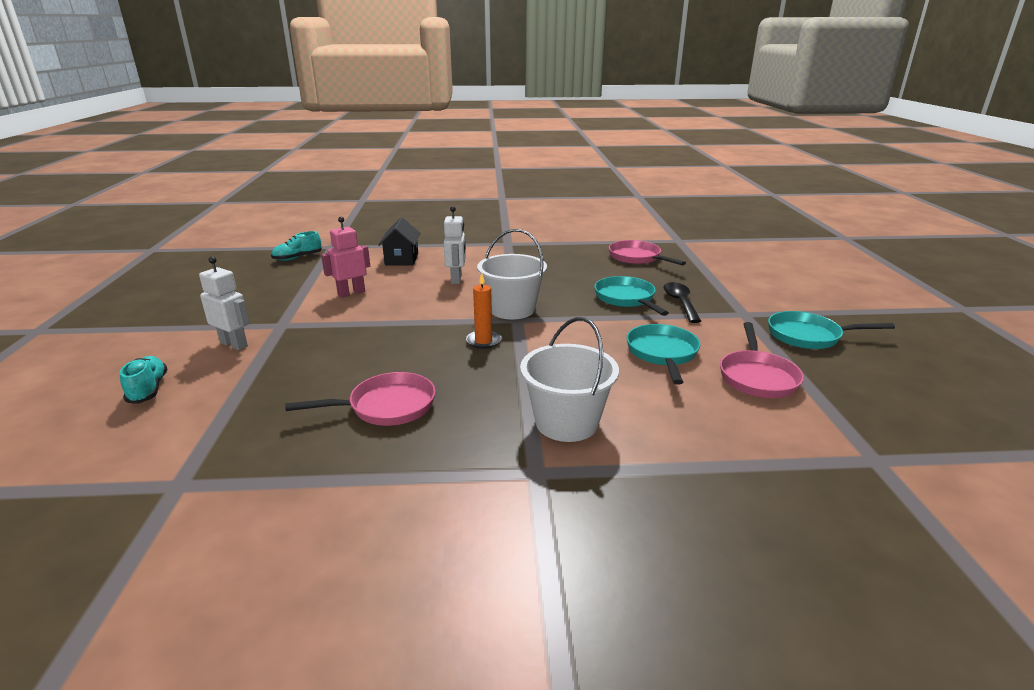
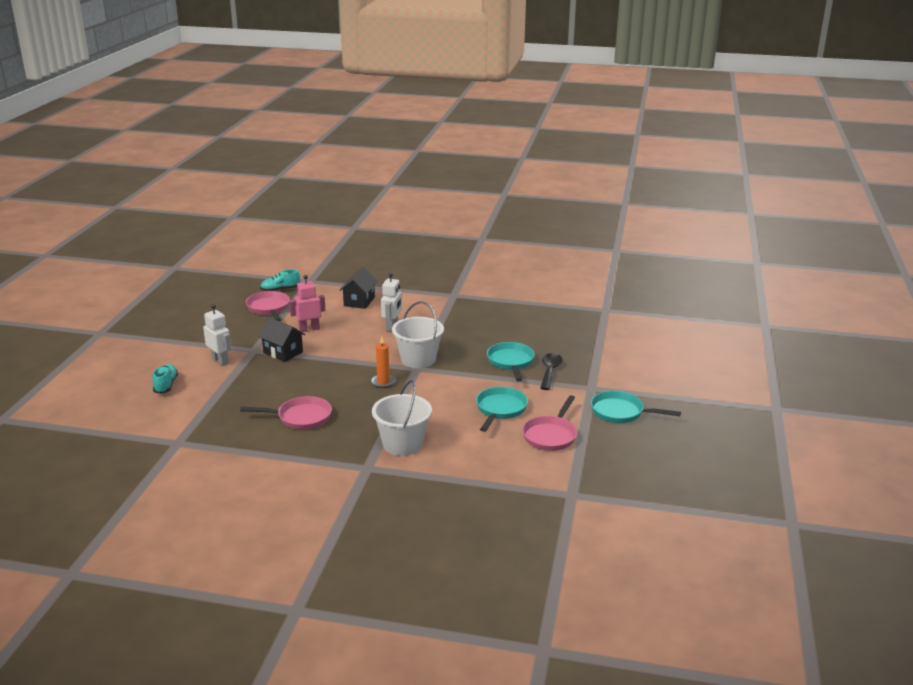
camera: 15 degrees right, 0 degrees up
(325, 323) = (283, 352): none -> black house
(637, 258) = (552, 324): pink pan -> pink pan (269, 308)

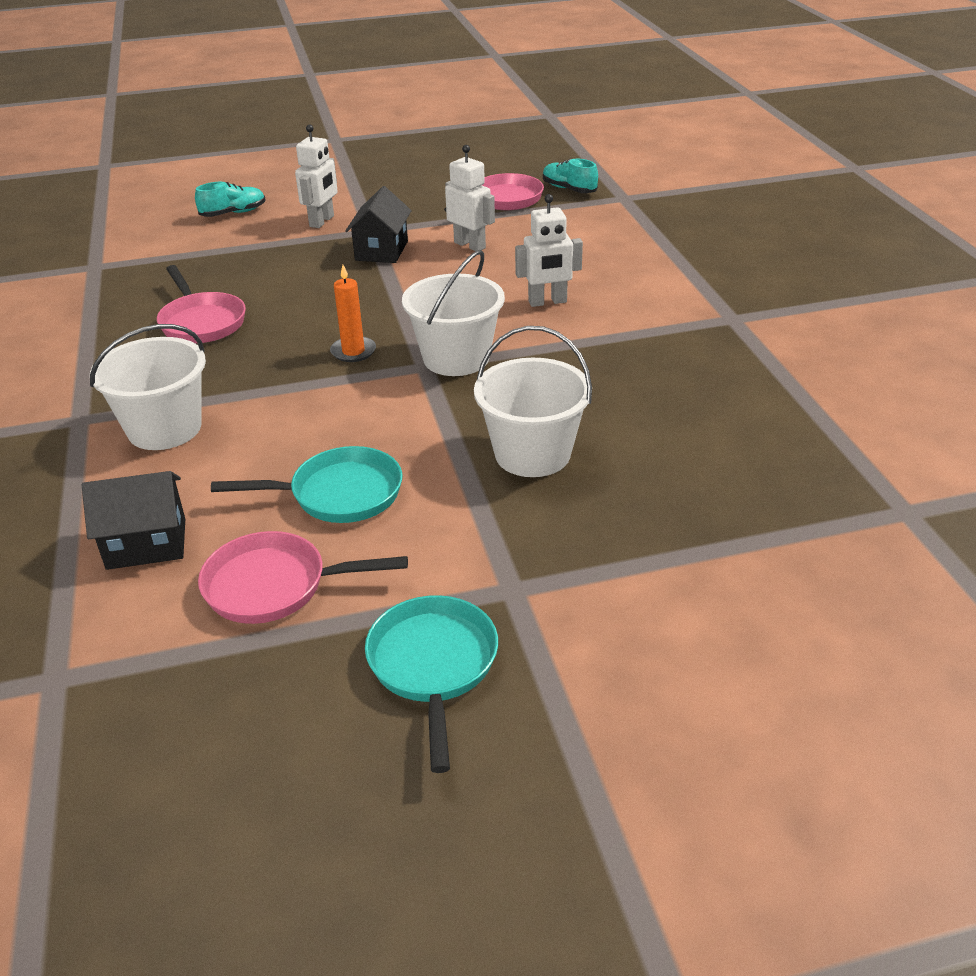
camera: 65 degrees right, 10 degrees up
(309, 329) = (470, 245): pink robot -> white robot
(359, 301) = (603, 251): black house -> black house (146, 543)
(511, 362) = (532, 454): turquoise pan -> white bucket
(550, 371) = (538, 512): black spoon -> none

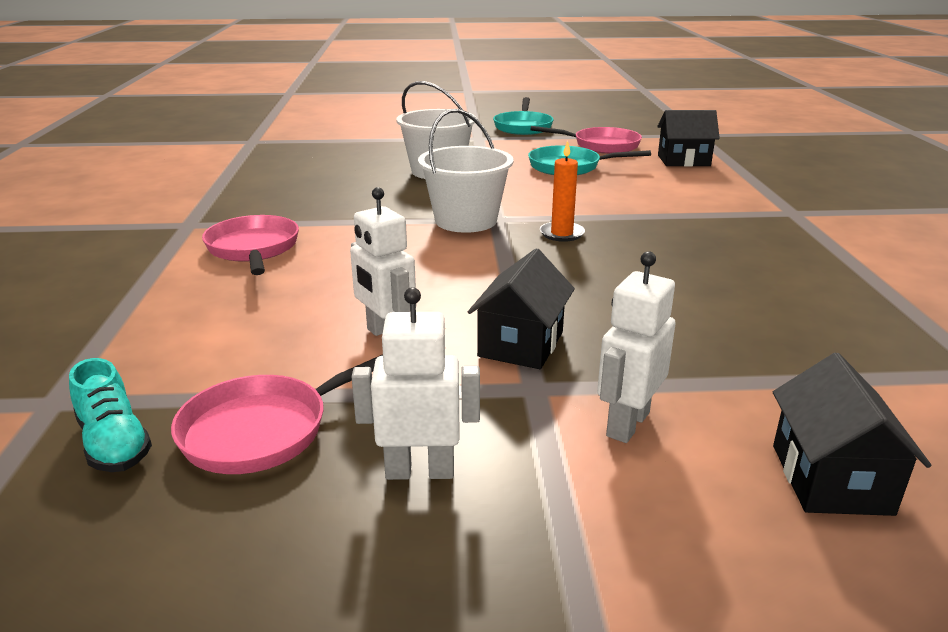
camera: 170 degrees left, 10 degrees down
(164, 429) = (712, 202): white bucket -> none
(201, 322) = (740, 275): pink pan -> pink pan (253, 249)
(233, 213) = (830, 479): turquoise shoe -> black house
(547, 302) = (345, 255): white robot -> white robot (420, 471)

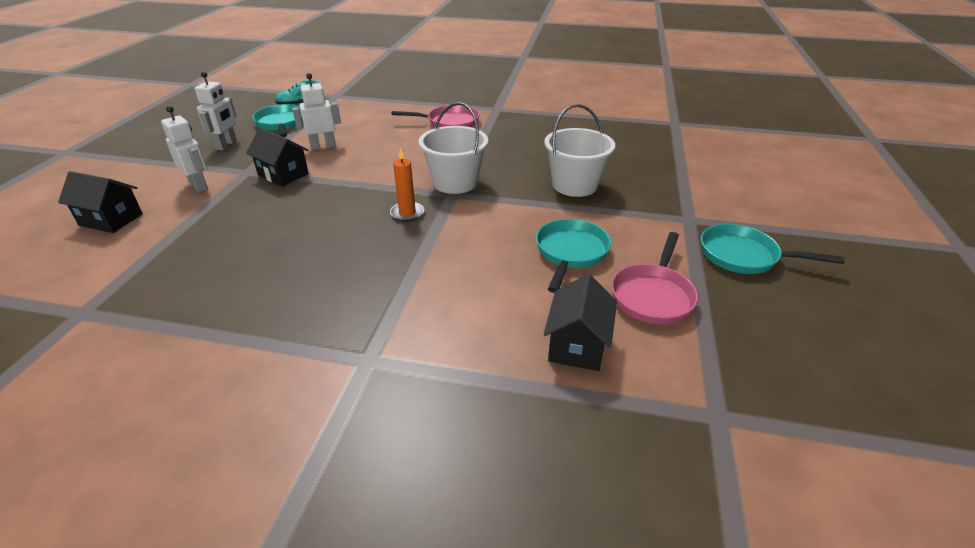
camera: 105 degrees right, 10 degrees up
(265, 429) = (281, 124): pink pan -> turquoise pan

